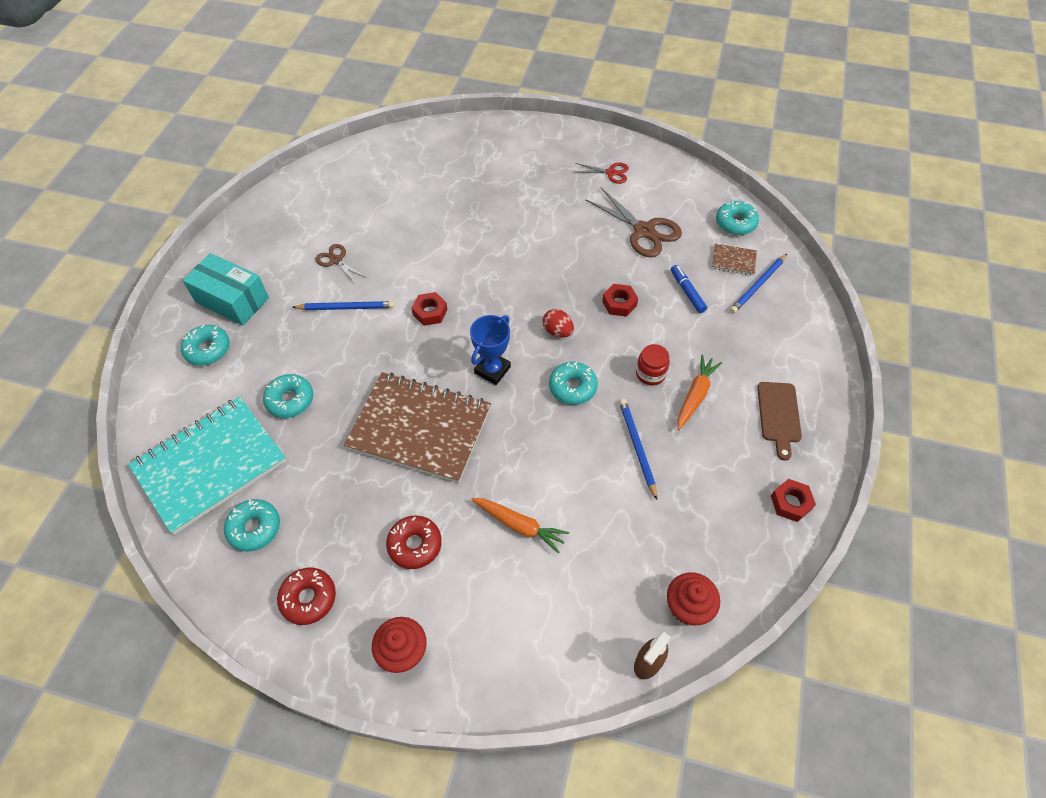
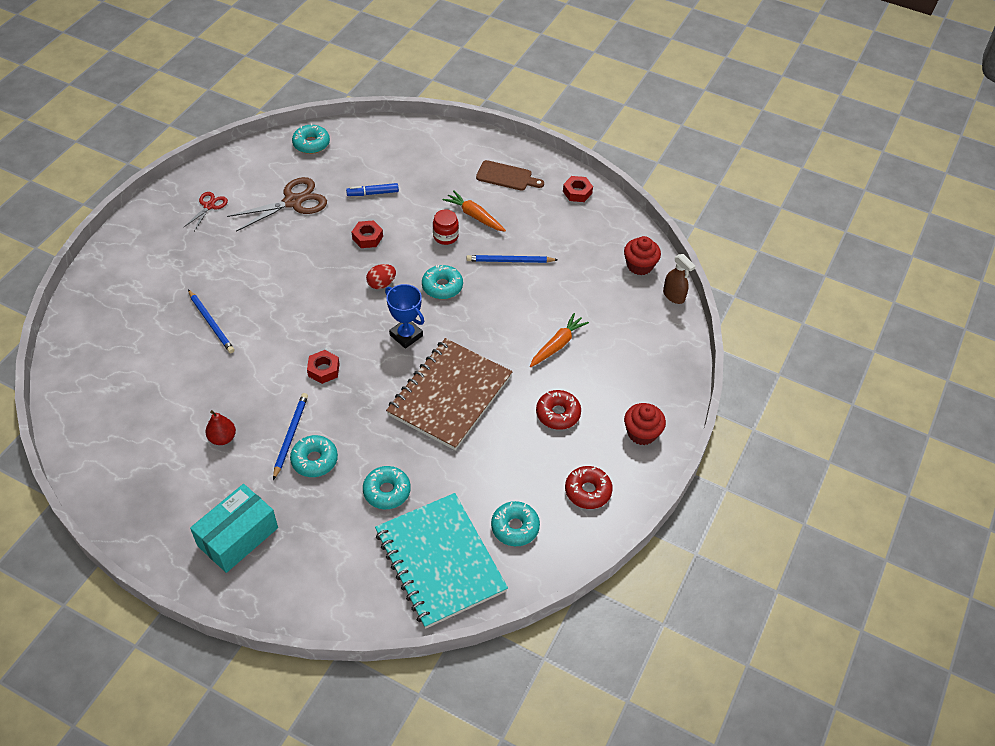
camera: 80 degrees left, 5 degrees down
(208, 349) = (297, 561): turquoise donut -> turquoise donut (314, 460)
(336, 260) = (222, 438): brown scissors -> red pear
(733, 261) = (352, 157): brown notebook -> none
(758, 285) = (383, 151): blue pencil -> blue pencil (211, 323)

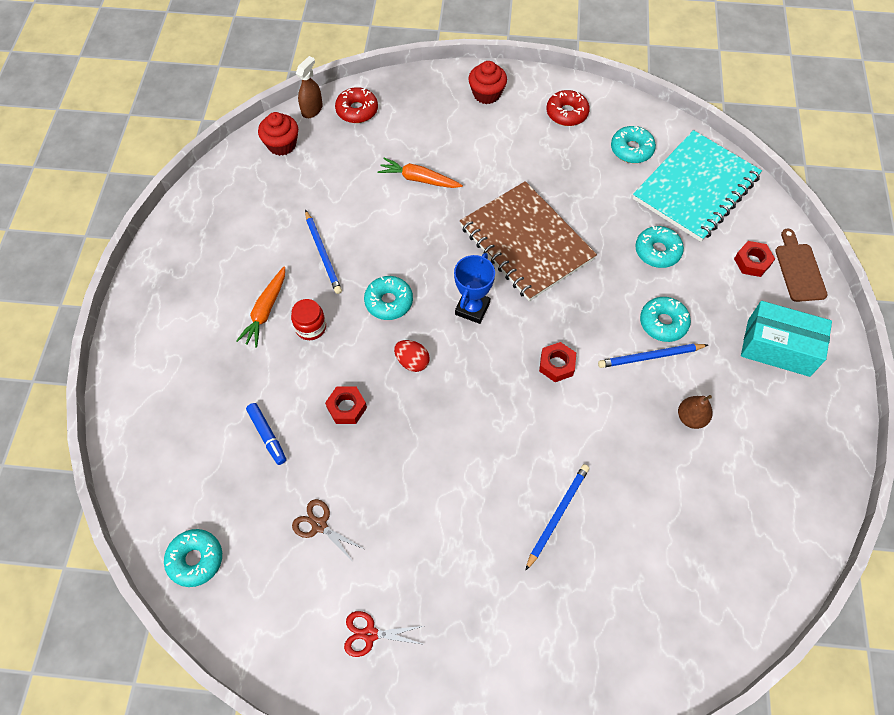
camera: 110 degrees left, 10 degrees up
(222, 438) = (691, 418): red pear -> brown pear
(293, 202) = (319, 525): brown scissors -> brown scissors, size x0.56
(449, 395) = (526, 243): brown notebook -> brown notebook turned 45 degrees clockwise
(506, 176) = (185, 302): brown cutting board -> brown cutting board (799, 269)
(558, 414) = (499, 155): red donut -> red donut (357, 110)
(577, 192) = (189, 226): red nut -> red nut (752, 262)

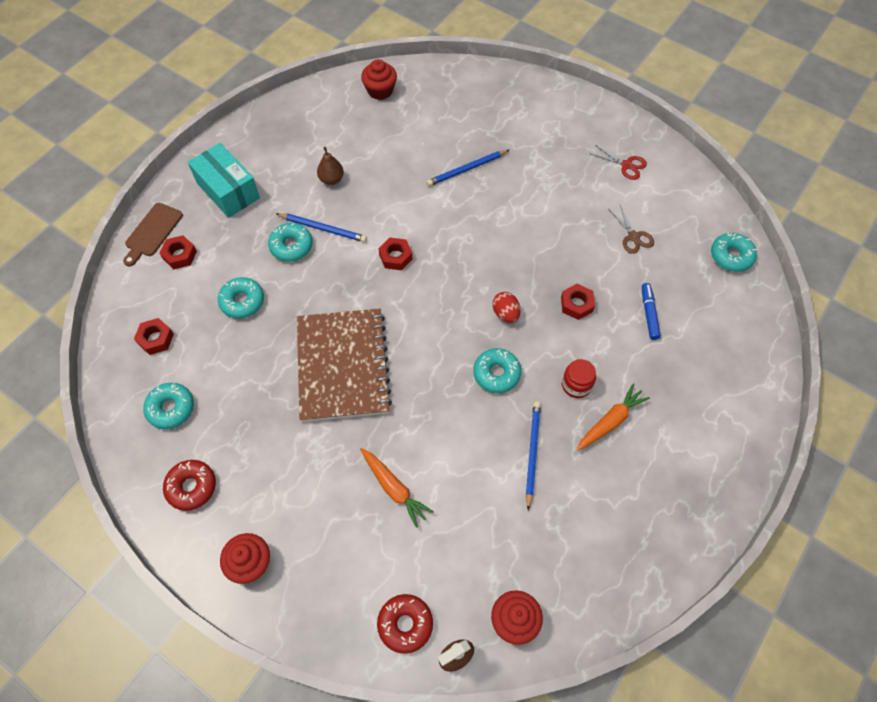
camera: 150 degrees left, 0 degrees up
(472, 308) = (429, 332): blue trophy -> none
(696, 188) = (156, 339): turquoise notebook -> red nut
(745, 579) = (380, 90): none -> red cupcake

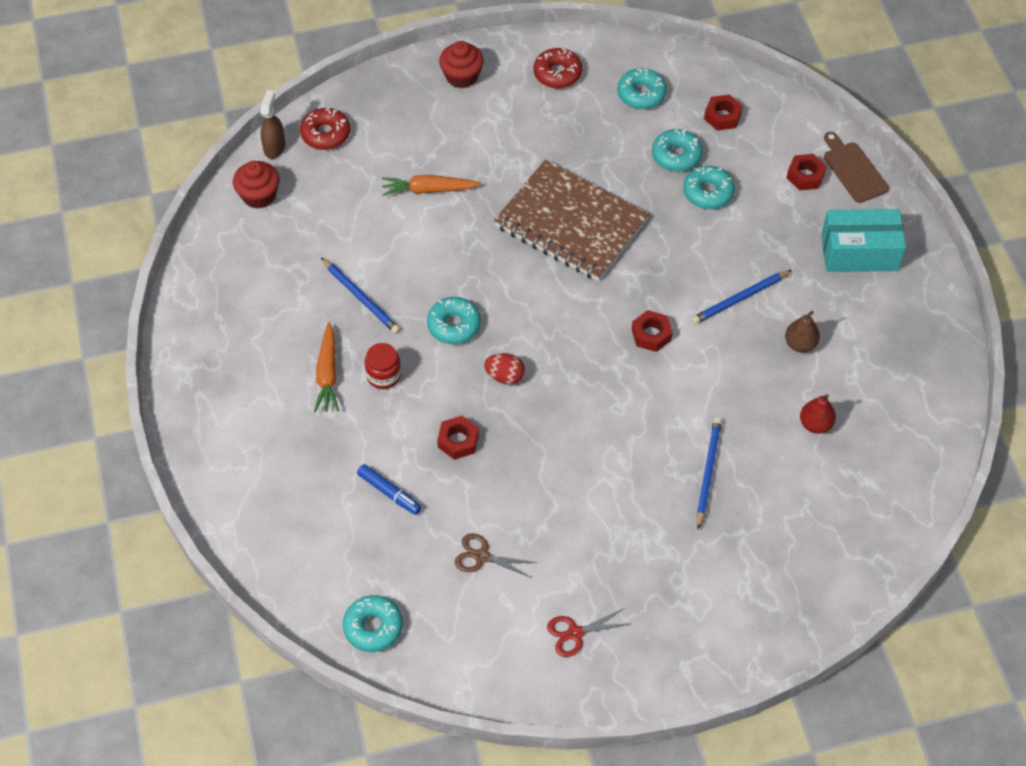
camera: 130 degrees right, 5 degrees down
(291, 246) = (740, 262): turquoise donut -> turquoise donut (676, 156)
(380, 90) = (900, 471): red cupcake -> none
(384, 141) = (815, 424): none -> red pear

